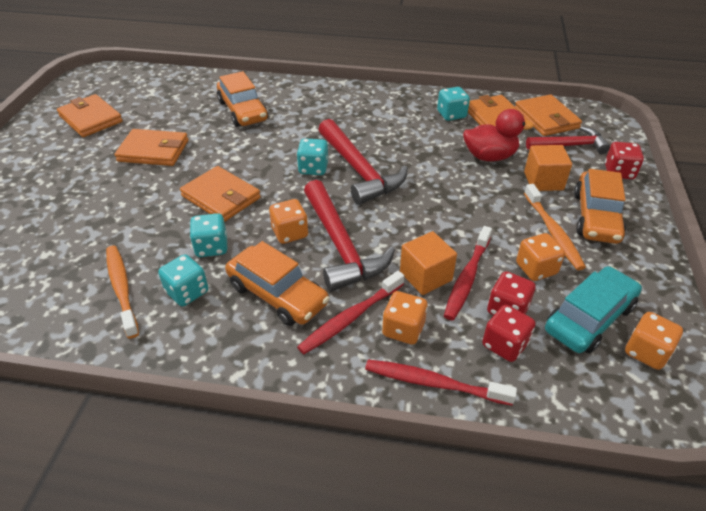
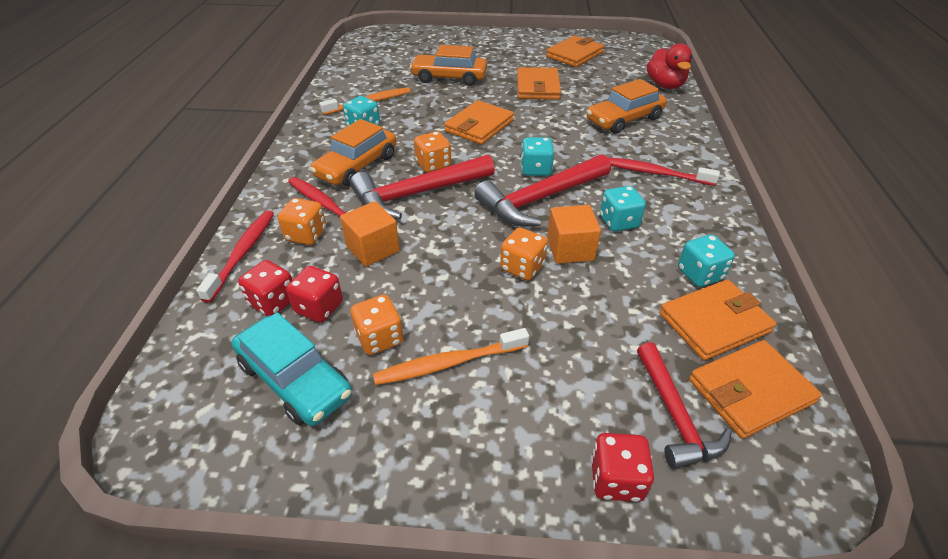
camera: 85 degrees right, 0 degrees up
(211, 247) = (413, 130): turquoise dice -> turquoise dice (618, 222)
(467, 278) = (368, 278): red toothbrush -> red toothbrush (654, 173)
(489, 156) = (606, 310): red duck -> red duck (665, 85)
(543, 181) = (562, 366): orange cube -> orange cube (570, 249)
(596, 217) = (486, 420): orange car -> orange car (449, 78)
(646, 352) = (233, 429): orange dice -> orange dice (522, 267)

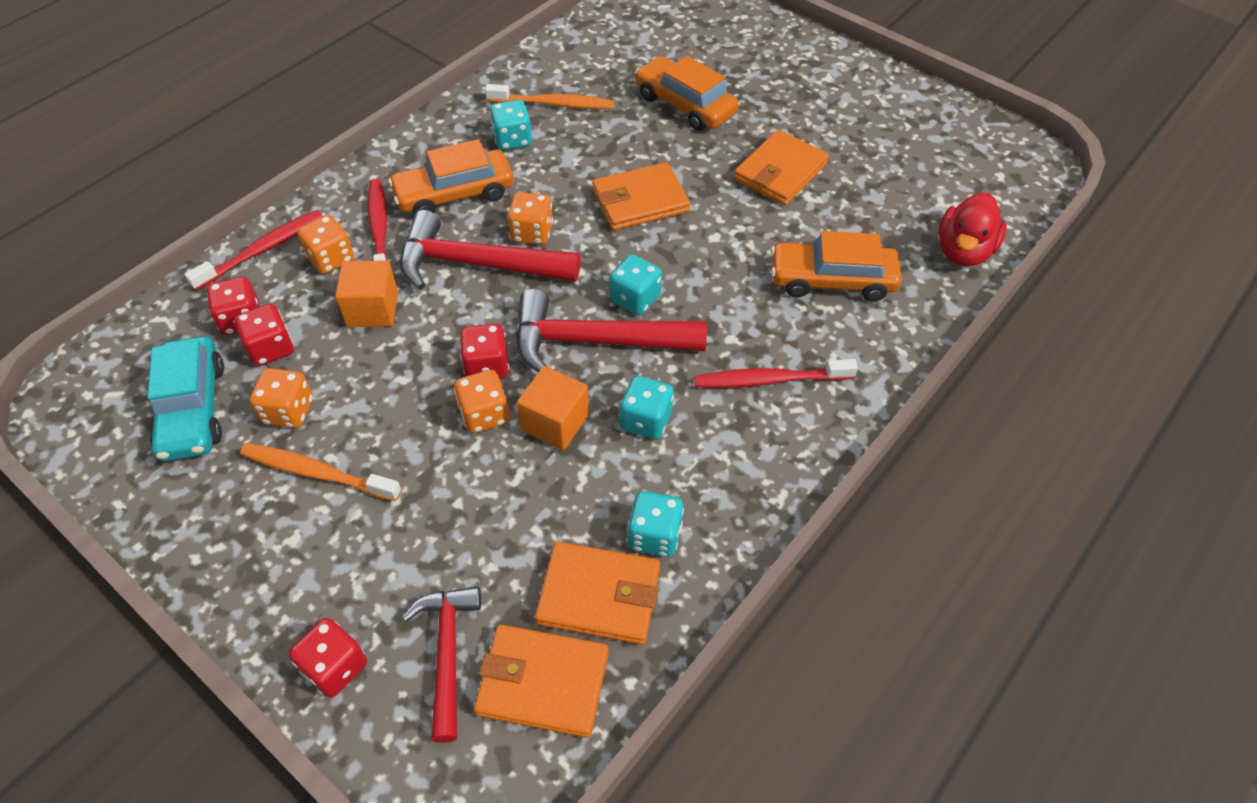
camera: 35 degrees right, 10 degrees up
(490, 242) = (486, 366): none -> red dice
(574, 55) = (897, 136): orange wallet -> none
(654, 173) = (769, 380): red toothbrush -> red toothbrush turned 60 degrees counterclockwise
(675, 415) = (447, 653): red hammer -> red hammer turned 150 degrees clockwise

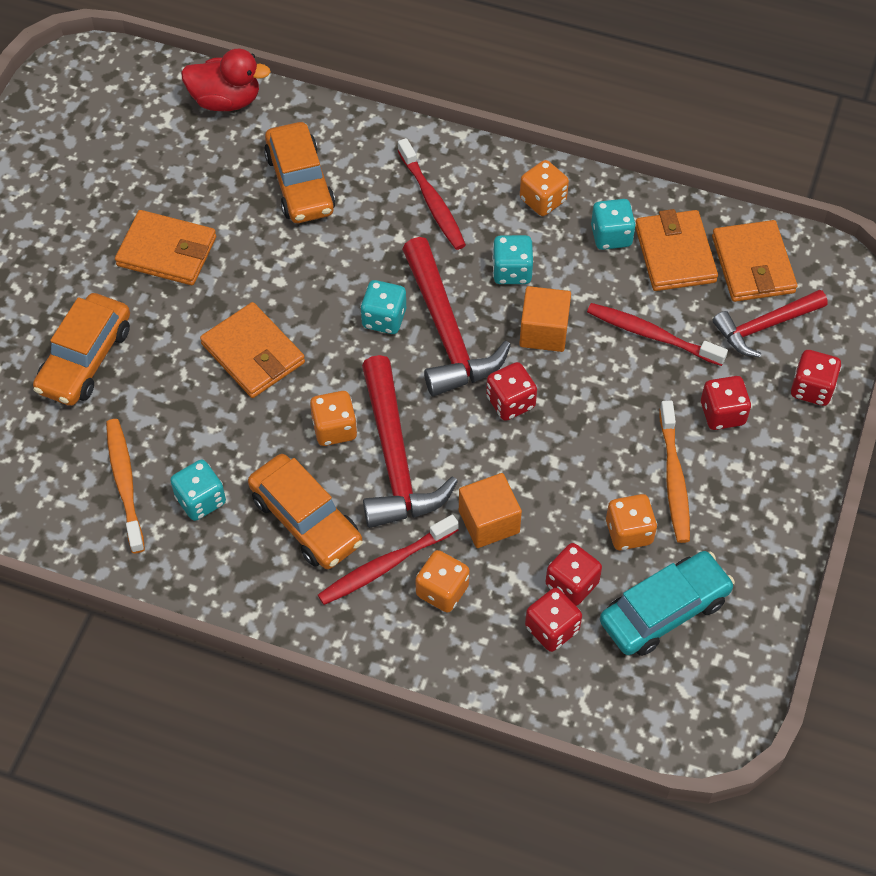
camera: 110 degrees left, 5 degrees up
(262, 250) = (458, 662): red toothbrush -> red toothbrush (652, 335)
(362, 552) = (722, 413): none -> red dice
(484, 414) = (560, 384): orange dice -> orange dice (543, 200)

